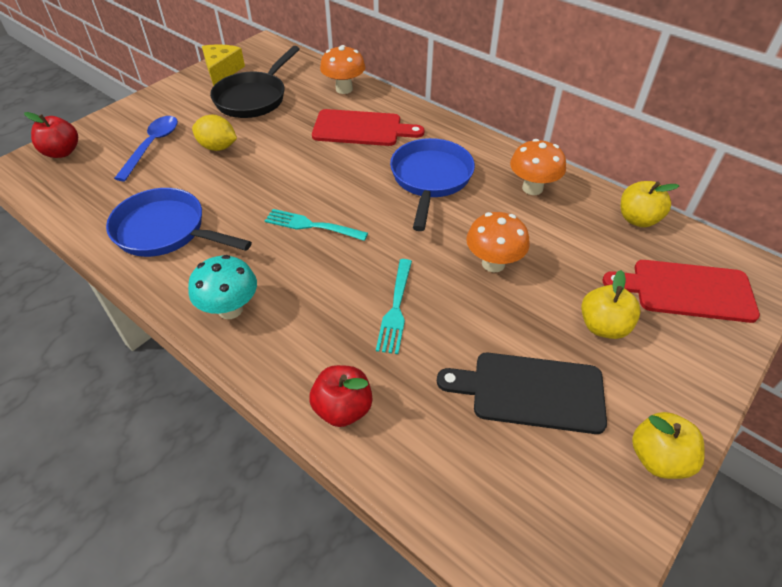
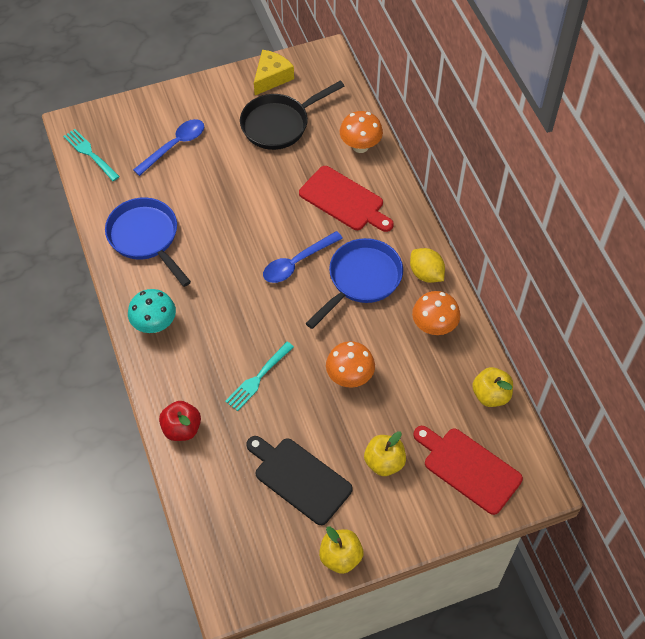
camera: 30 degrees right, 10 degrees up
(62, 152) = (108, 123): red apple -> none
(218, 147) = (222, 170): yellow lemon -> yellow lemon (426, 274)
(312, 225) = (246, 281): turquoise fork -> turquoise fork (90, 154)
(354, 190) = (297, 262): none -> blue spoon

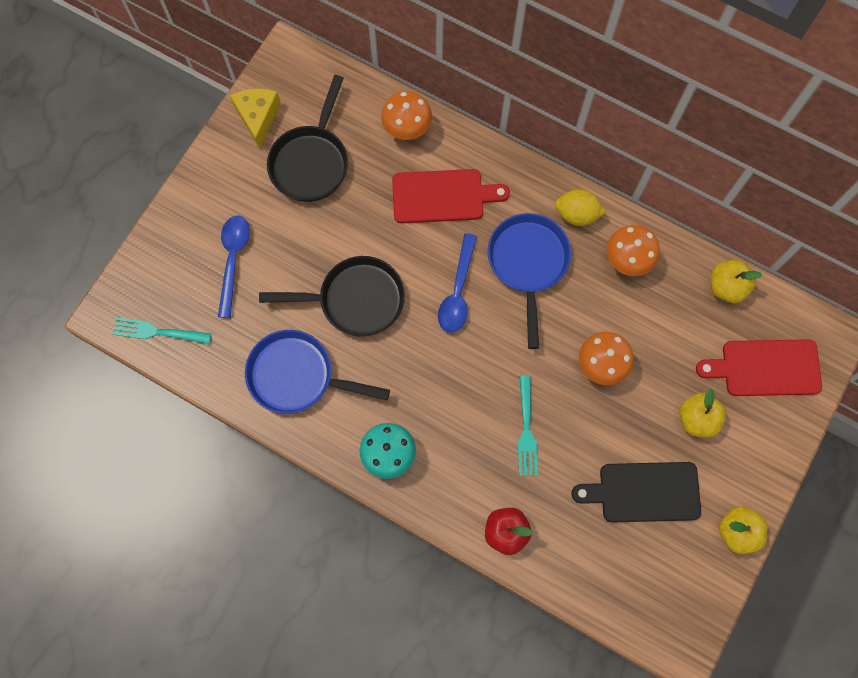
camera: 40 degrees left, 15 degrees up
(226, 221) = (355, 300): none -> black pan

